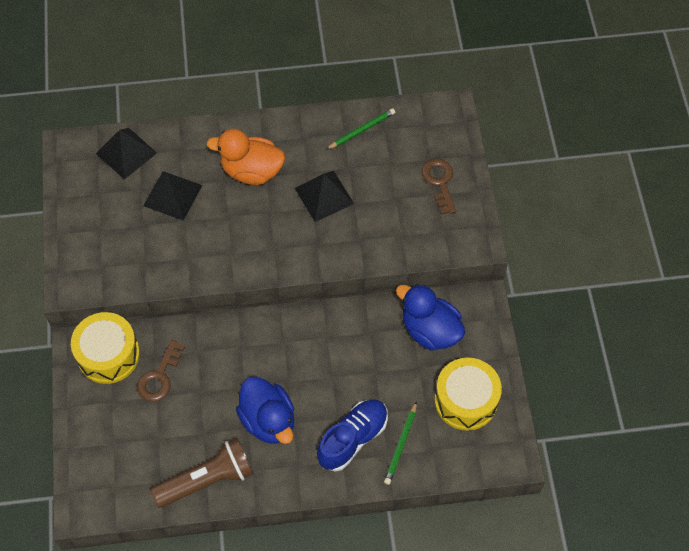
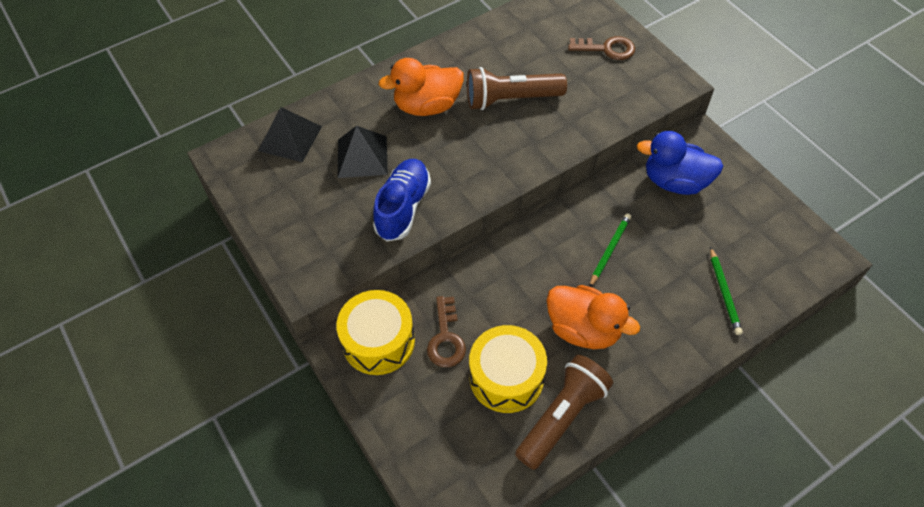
camera: 25 degrees left, 5 degrees down
(268, 420) = (583, 329): blue duck -> orange duck
(324, 196) = (511, 99): black pyramid -> brown flashlight
(353, 439) = (676, 308): blue shoe -> blue shoe (403, 208)
(361, 130) = (507, 35): green pencil -> green pencil (609, 250)
(439, 182) = (607, 49): brown key -> brown key turned 135 degrees clockwise
(466, 400) = (751, 226): yellow drum -> yellow drum (506, 377)

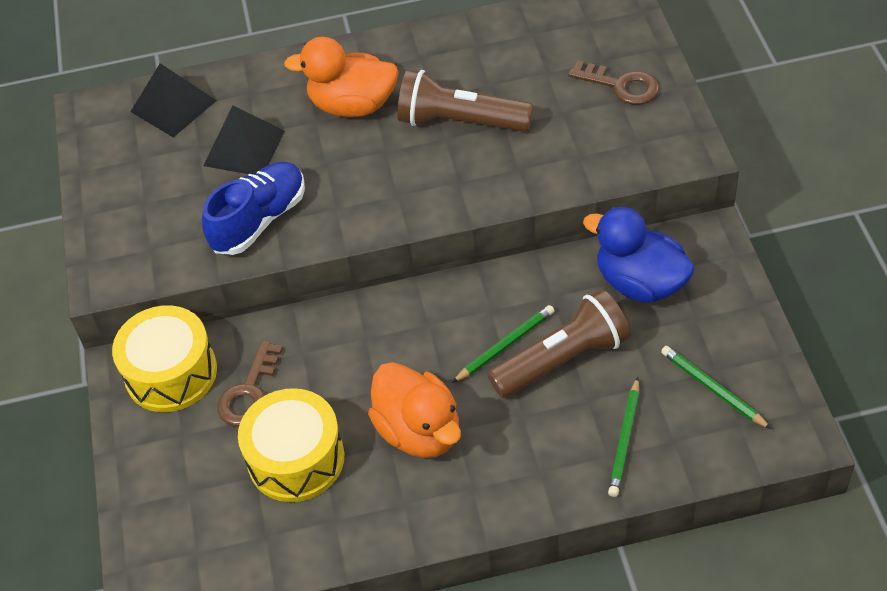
camera: 25 degrees right, 5 degrees down
(562, 416) = (337, 524): brown flashlight -> brown flashlight (563, 359)
(760, 240) = (713, 389): none -> green pencil

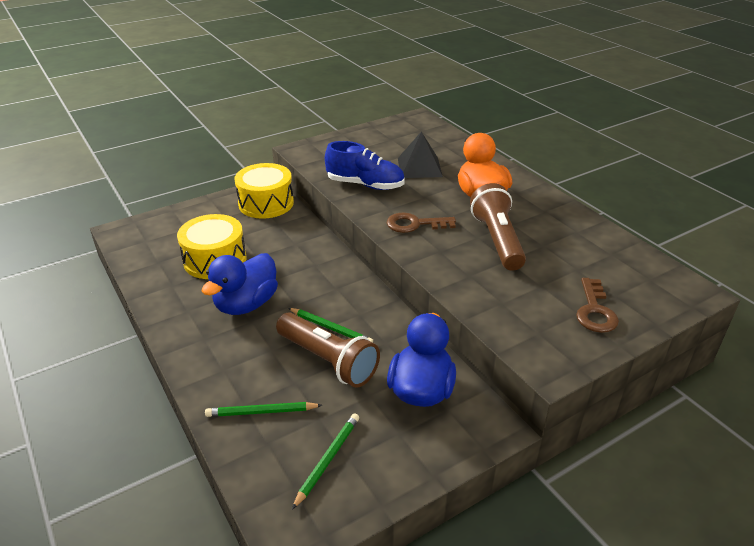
camera: 65 degrees right, 15 degrees down
(173, 106) = (437, 139): black pyramid -> none
(249, 392) = (259, 232): brown key -> brown key (415, 224)
(419, 431) = (246, 304): orange duck -> blue duck

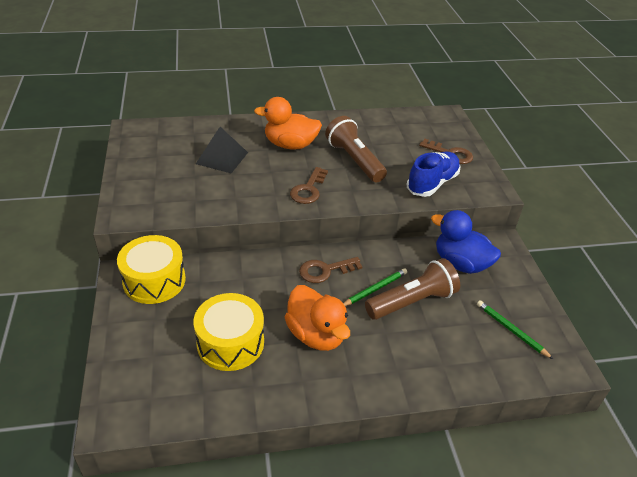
camera: 70 degrees left, 5 degrees up
(246, 304) = (316, 334): blue duck -> orange duck
(262, 412) = (455, 355): green pencil -> none
(337, 288) = (325, 270): none -> brown key
(365, 185) = (226, 195): blue shoe -> blue shoe (432, 183)
(497, 240) = (354, 160): brown flashlight -> brown flashlight turned 45 degrees clockwise

